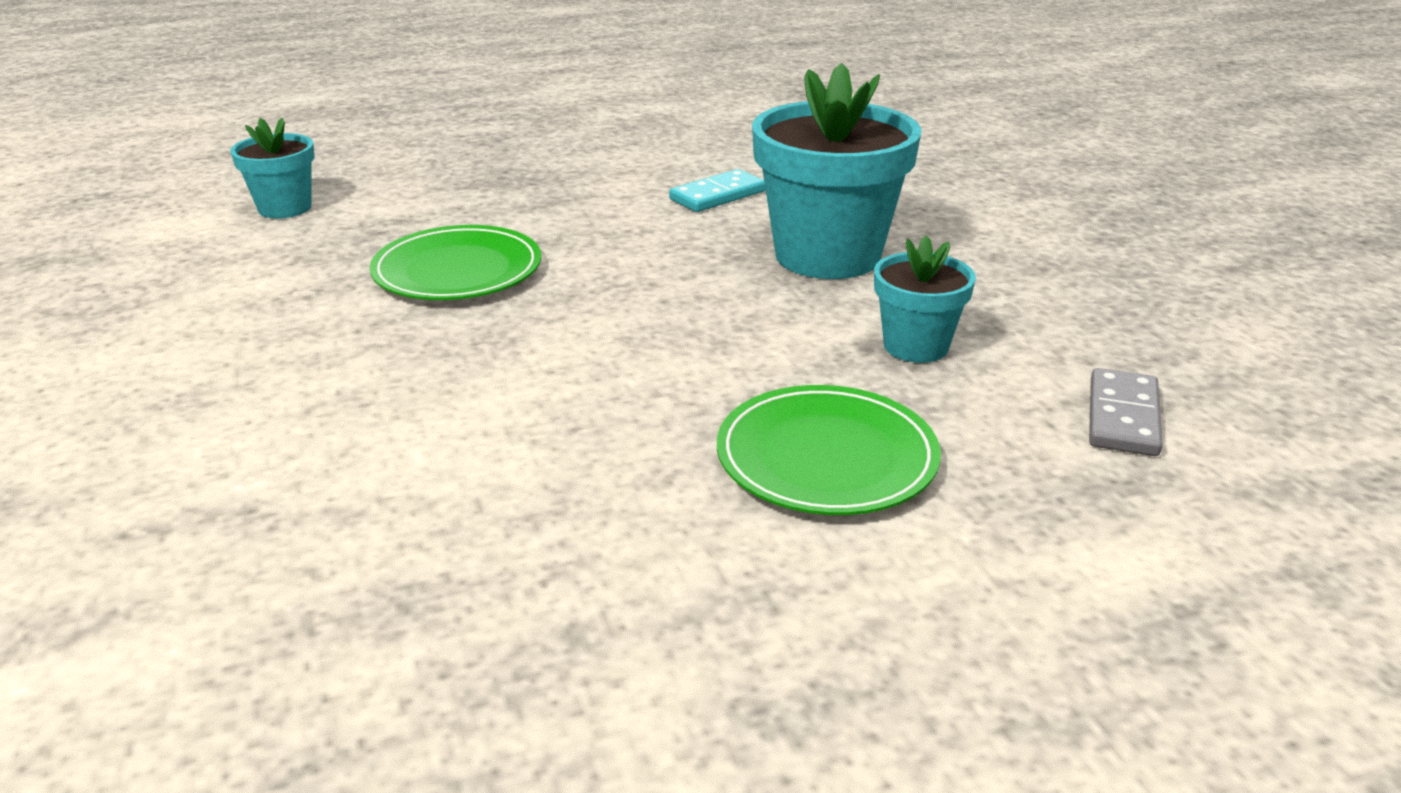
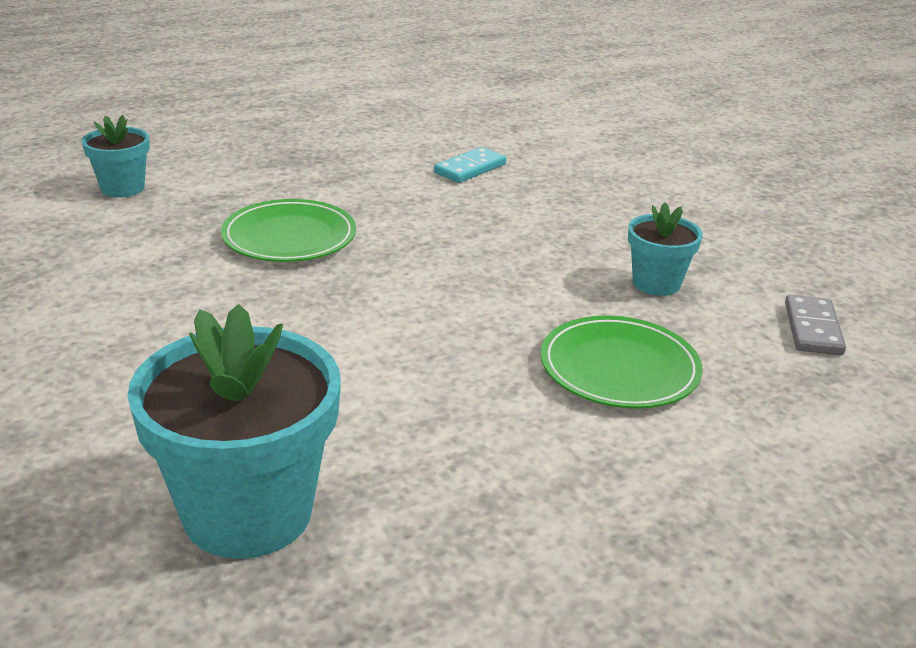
camera: 10 degrees left, 0 degrees up
(827, 255) = (570, 215): turquoise flower pot -> turquoise flower pot (248, 512)

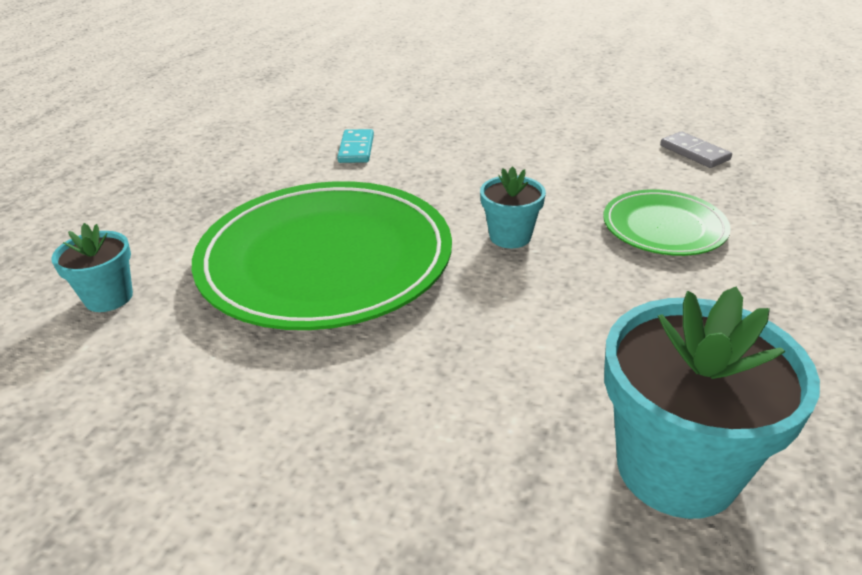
camera: 40 degrees left, 5 degrees up
(289, 237) = (326, 259): green plate -> green plate, size x2.00
(656, 283) = (588, 167): turquoise flower pot -> turquoise flower pot (510, 236)

